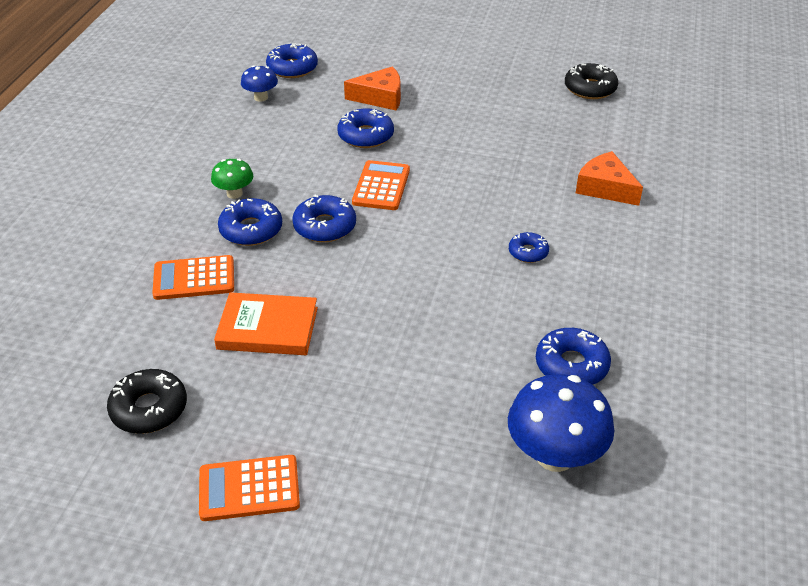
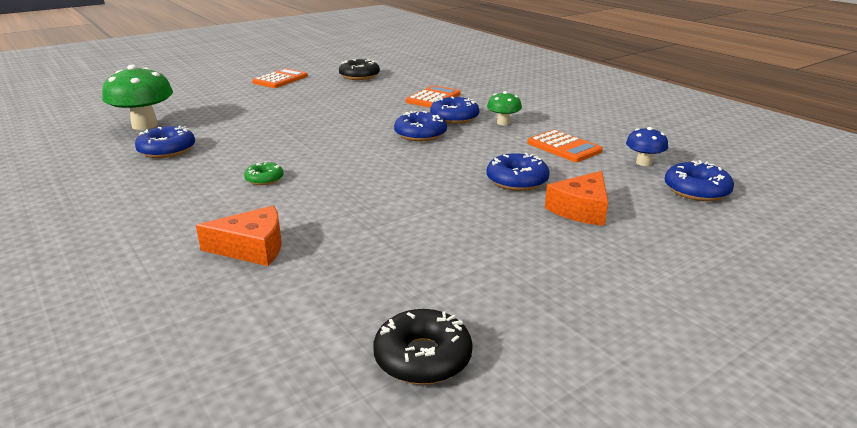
camera: 130 degrees right, 15 degrees down
(267, 328) = (361, 101): orange book -> none
(381, 186) = (434, 162): orange calculator -> orange calculator (564, 147)
(528, 252) = (264, 179): blue donut -> green donut
(555, 455) = (145, 125): blue mushroom -> green mushroom

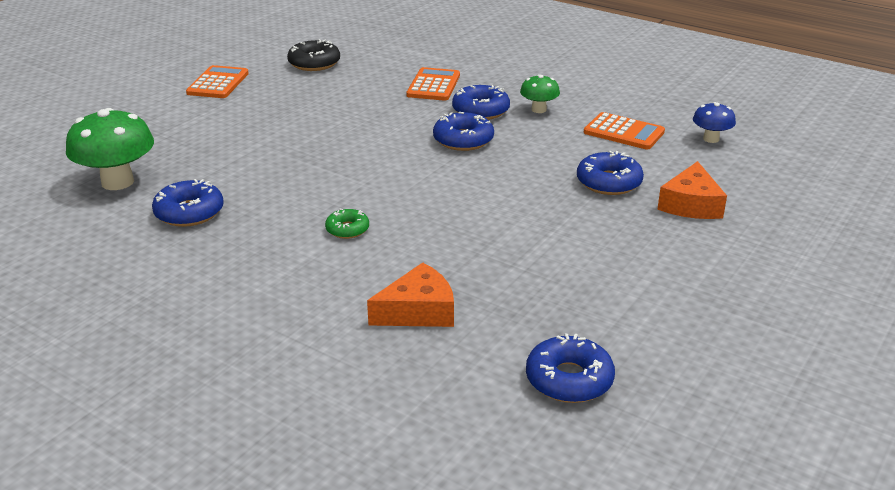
camera: 20 degrees left, 5 degrees up
(422, 357) = (667, 377): black donut -> none
(696, 190) = (776, 163): blue donut -> blue donut (569, 379)

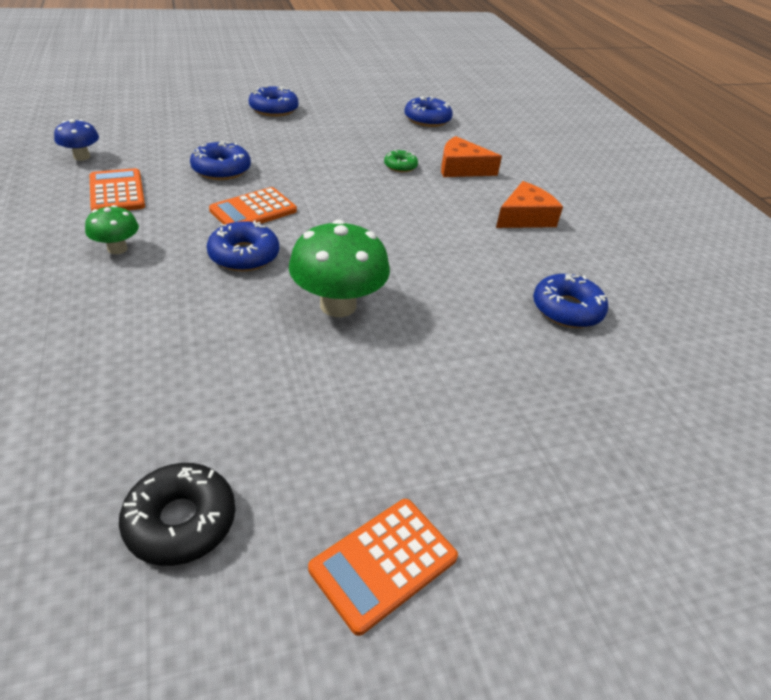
camera: 145 degrees left, 10 degrees up
(117, 182) = (629, 391): green mushroom -> green mushroom (338, 305)
(347, 229) = (448, 230): green donut -> green donut (400, 166)
(433, 85) = (131, 347): orange calculator -> orange calculator (253, 210)
(480, 110) = (164, 278): blue donut -> blue donut (274, 109)
(691, 204) = (210, 137): orange cheese -> orange cheese (525, 217)

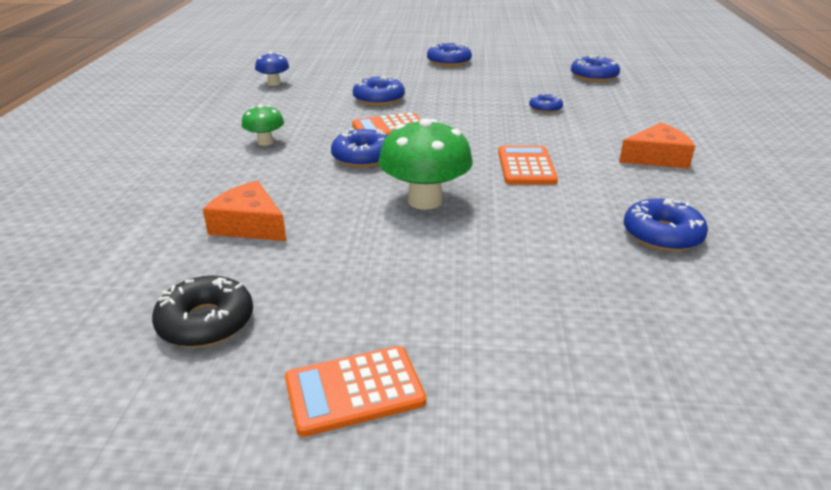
camera: 25 degrees right, 10 degrees down
(117, 192) = (287, 107): orange calculator -> orange calculator (526, 166)
(400, 166) = (545, 108): green donut -> blue donut
(461, 168) = (608, 115): orange cheese -> orange cheese (249, 225)

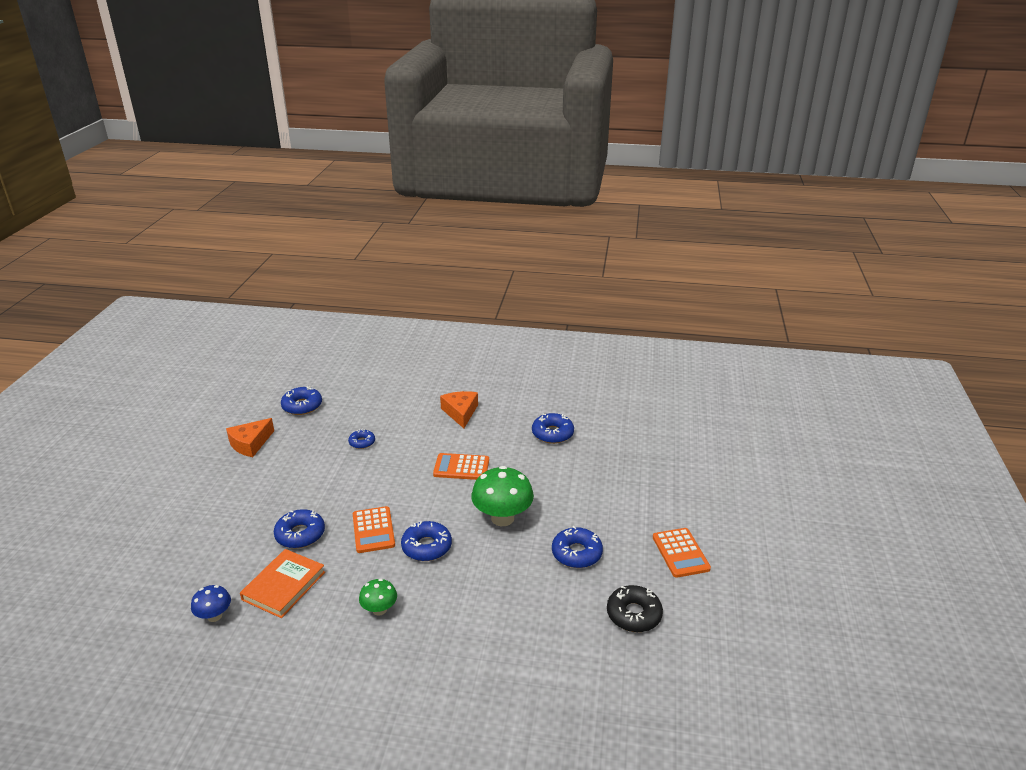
camera: 85 degrees left, 0 degrees up
(249, 225) = (526, 606): orange cheese -> orange cheese (250, 444)
(307, 101) = (284, 586): none -> orange book
(449, 62) = (215, 481): blue donut -> blue donut (576, 553)

